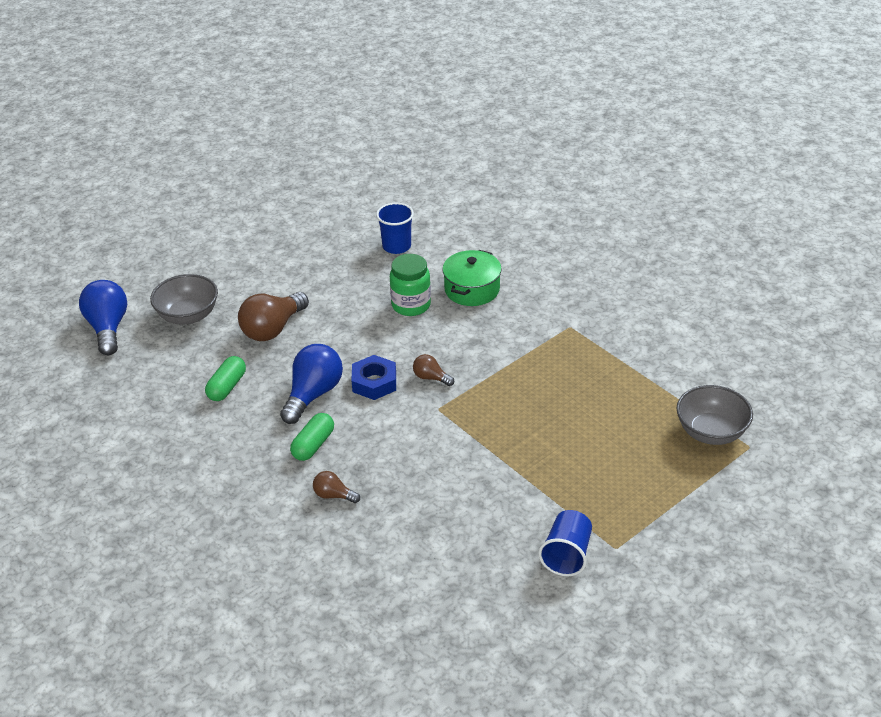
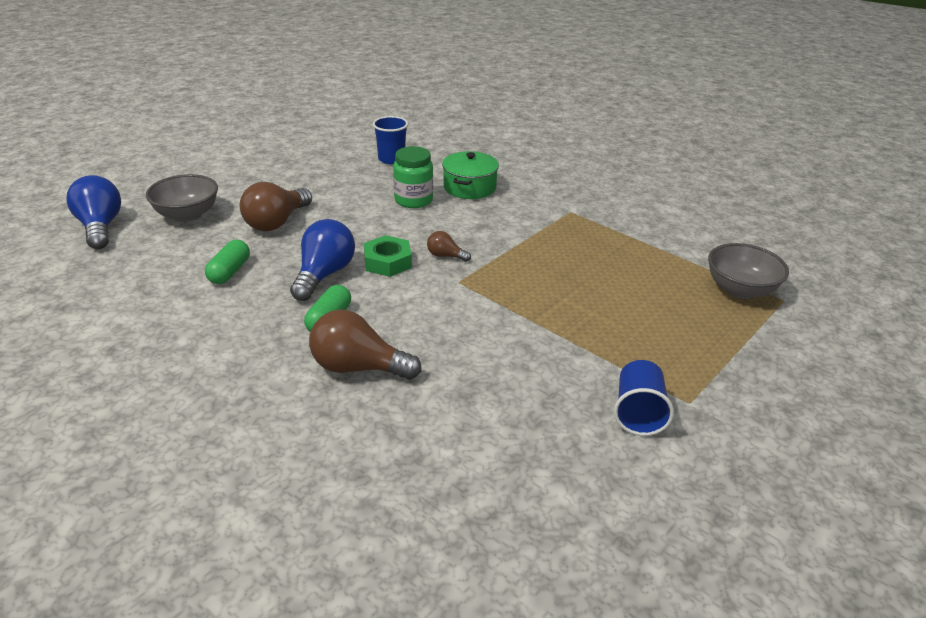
camera: 10 degrees left, 5 degrees down
(334, 495) = (358, 367): brown light bulb -> brown light bulb, size x1.97
(374, 382) = (387, 262): blue nut -> green nut

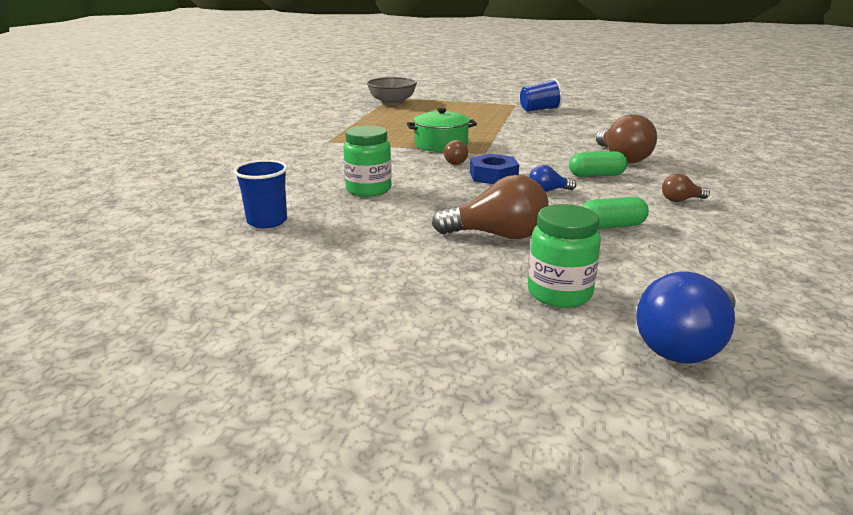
camera: 115 degrees left, 10 degrees down
(187, 215) = (559, 293): grey bowl -> green jar
(222, 335) = (681, 200): none -> brown light bulb
(324, 274) = (548, 191): blue light bulb -> blue light bulb, size x0.51
(387, 262) = (493, 176): green nut -> blue nut
(469, 187) = (314, 175): green pot -> green pot (441, 145)

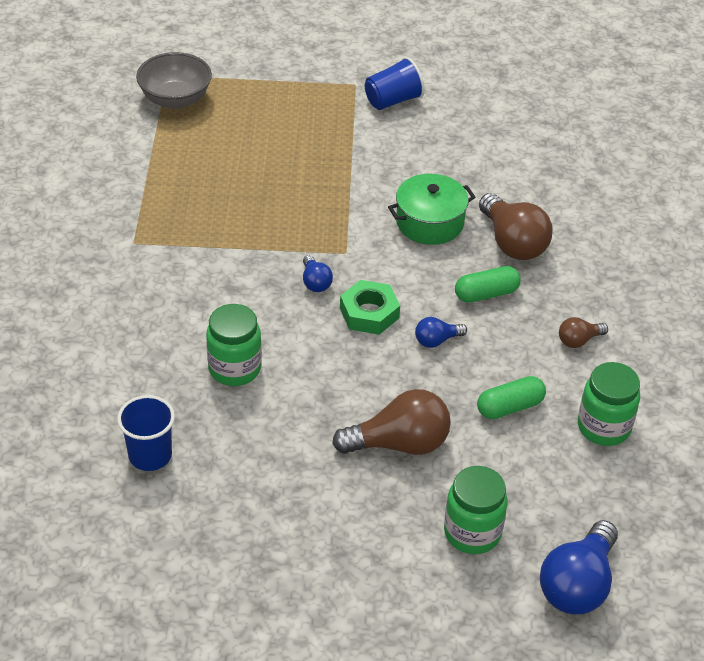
camera: 15 degrees left, 20 degrees up
(441, 145) = (286, 235): green pot -> green pot (430, 222)
(455, 162) = (315, 282): brown light bulb -> blue light bulb
(493, 176) = (369, 313): blue nut -> green nut
(709, 244) = (603, 427): none -> green jar

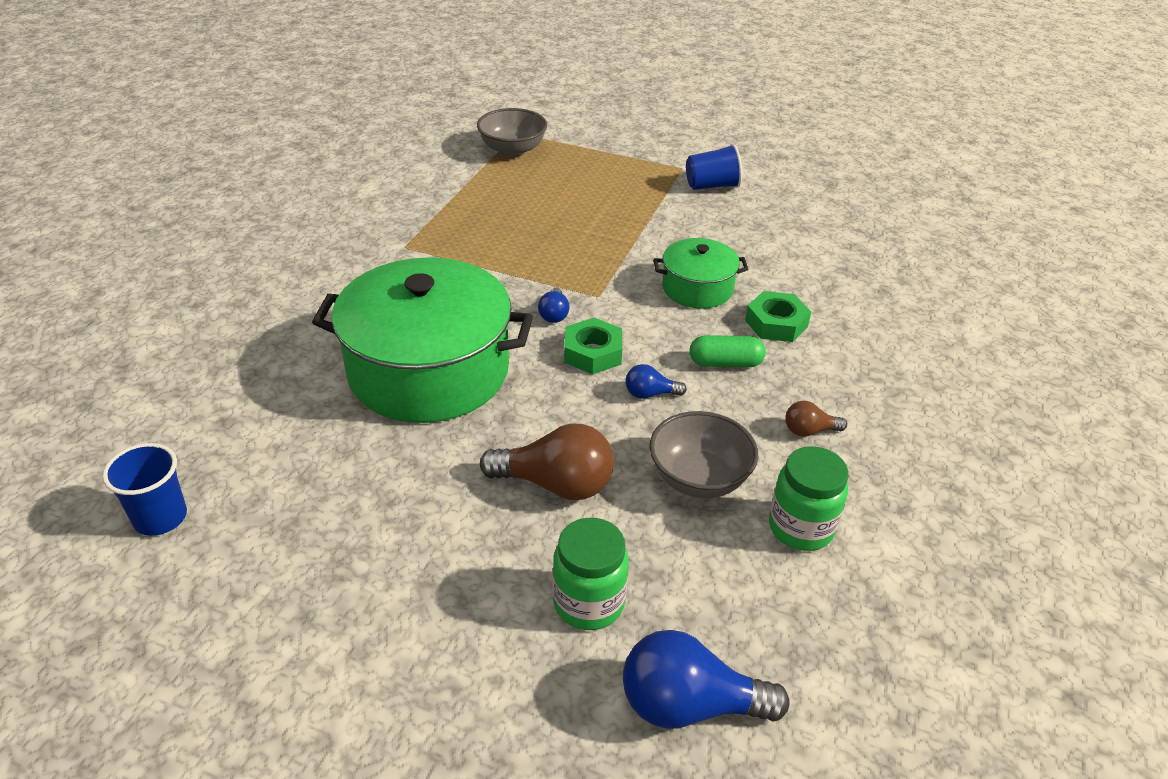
camera: 20 degrees right, 5 degrees down
(150, 455) = (295, 429): blue cup -> blue cup (160, 517)
(234, 368) = (429, 371): green jar -> green pot
(510, 407) = (699, 478): green capsule -> grey bowl
(513, 243) = (776, 323): brown light bulb -> green nut
(578, 585) = (689, 705): blue light bulb -> blue light bulb turned 45 degrees clockwise

